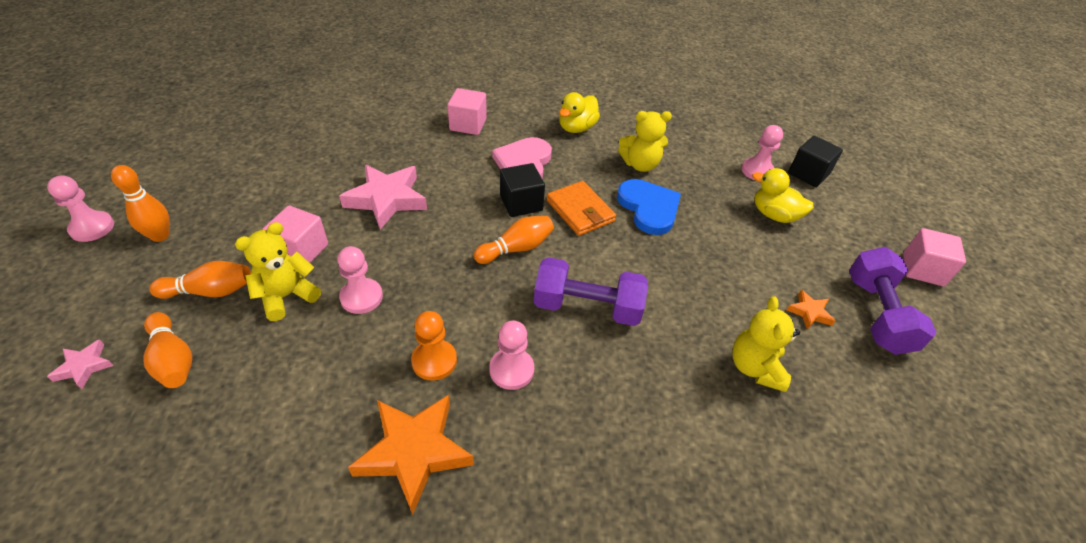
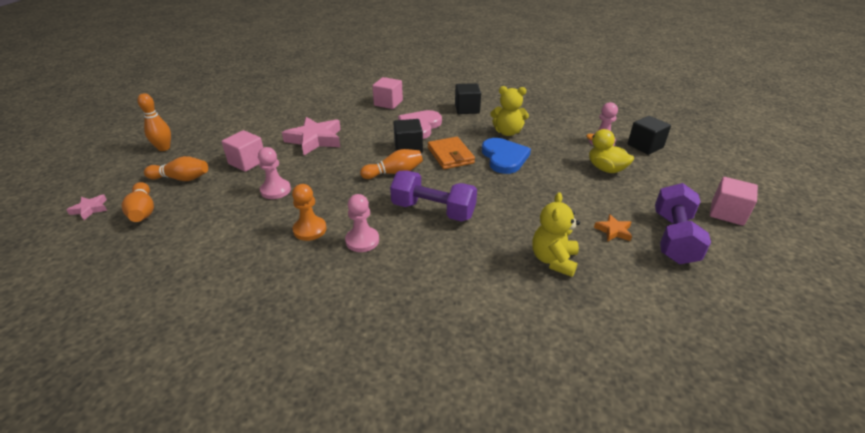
camera: 15 degrees right, 10 degrees down
(92, 228) = (126, 141): pink pawn -> none
(287, 296) = (227, 185): yellow teddy bear -> none
(414, 452) = (274, 278): orange star -> none
(576, 128) = (467, 109): yellow duck -> black cube

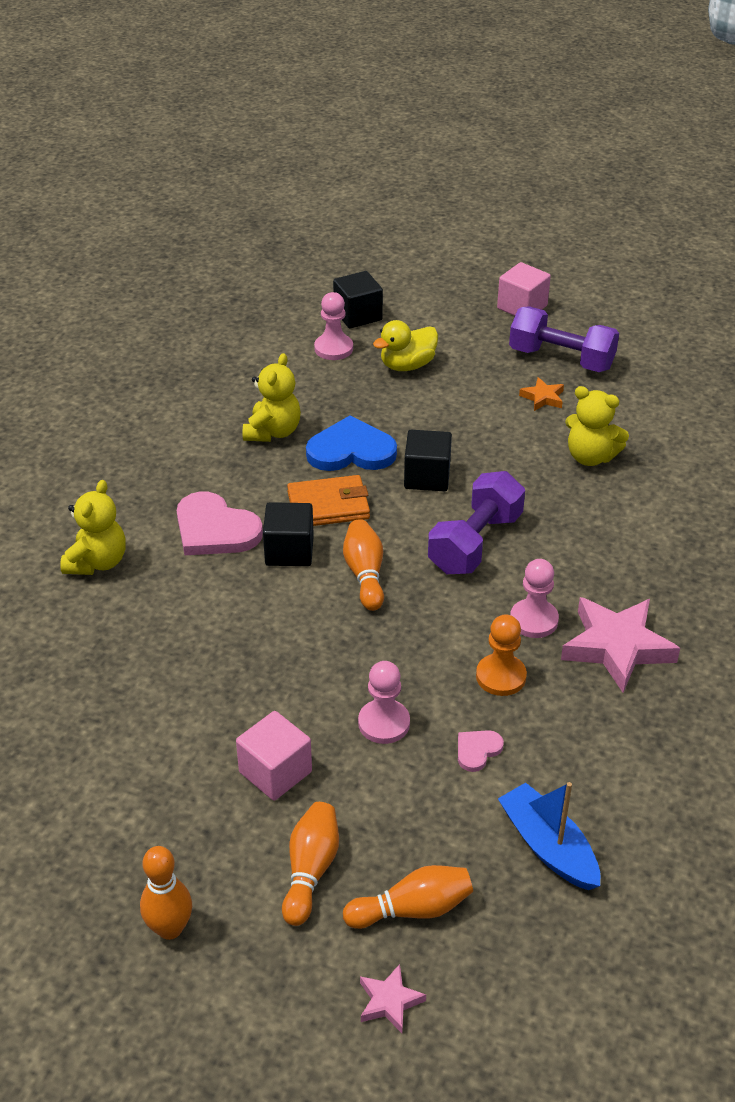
camera: 80 degrees left, 5 degrees up
(166, 258) = (548, 846): none -> blue boat
(249, 225) = (477, 750): none -> pink heart
(315, 140) = (217, 673): pink star -> pink star (617, 647)
(388, 103) = (97, 562): pink cube -> yellow teddy bear
(467, 109) = (169, 462): black cube -> black cube (427, 477)

